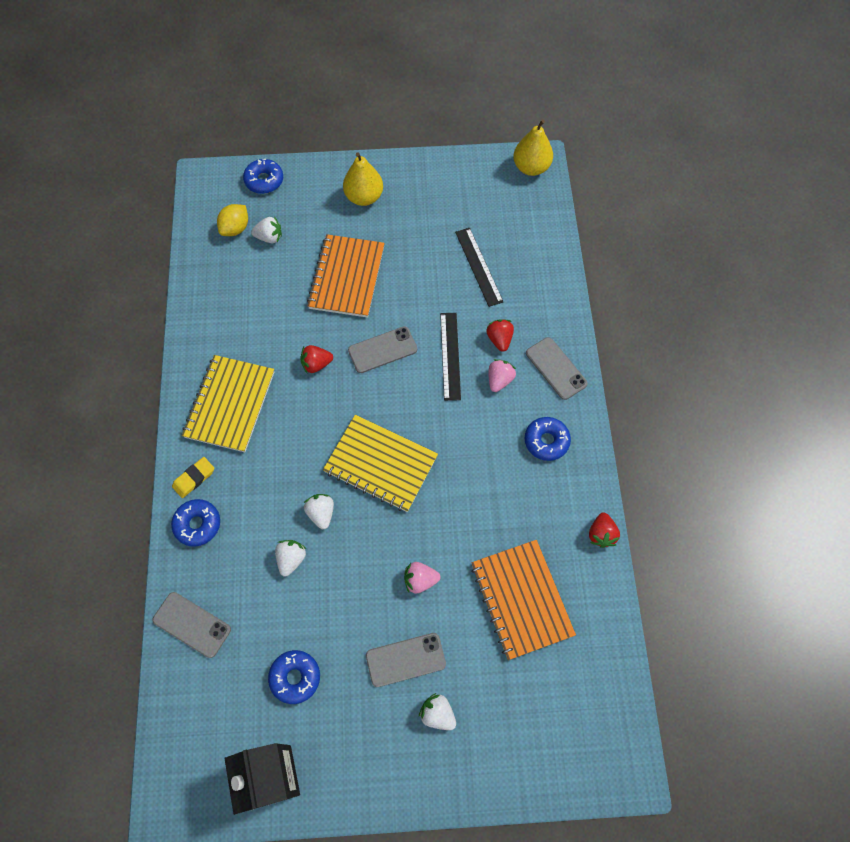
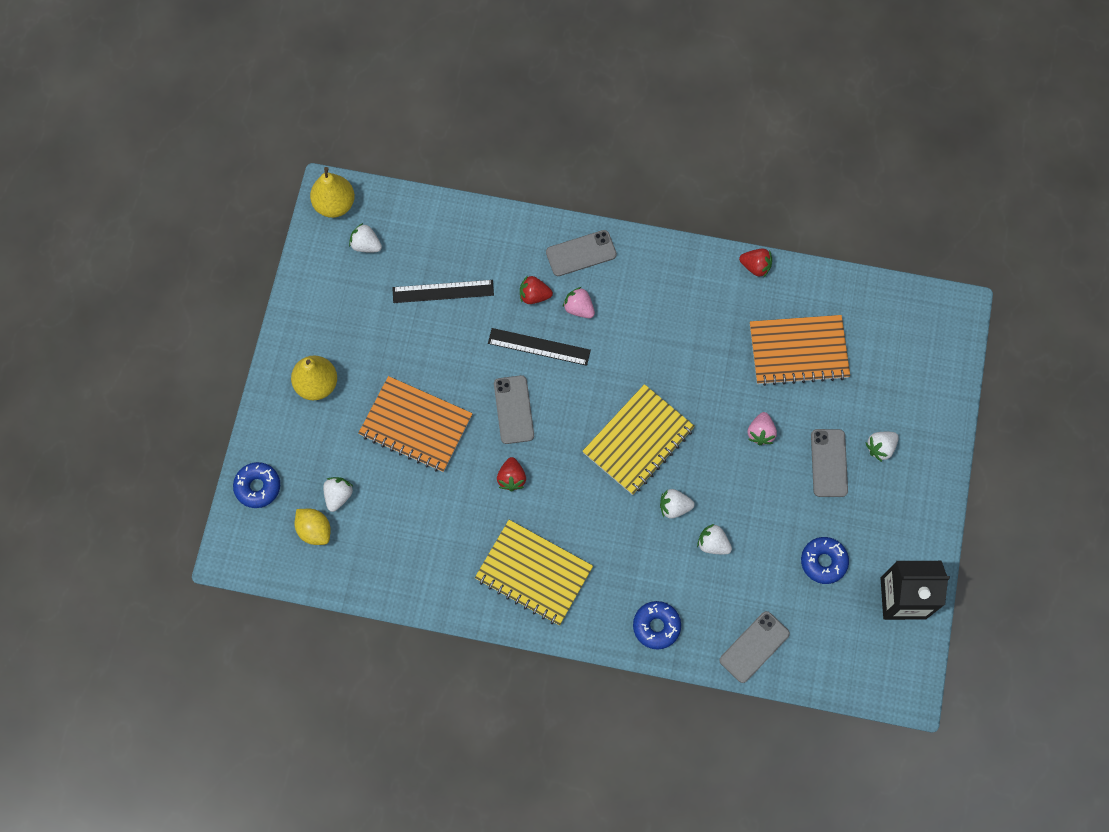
camera: 75 degrees left, 5 degrees up
(194, 478) = (606, 622): yellow eraser -> none
(502, 199) = (366, 245): none -> white strawberry
(546, 441) = (654, 285): blue donut -> none

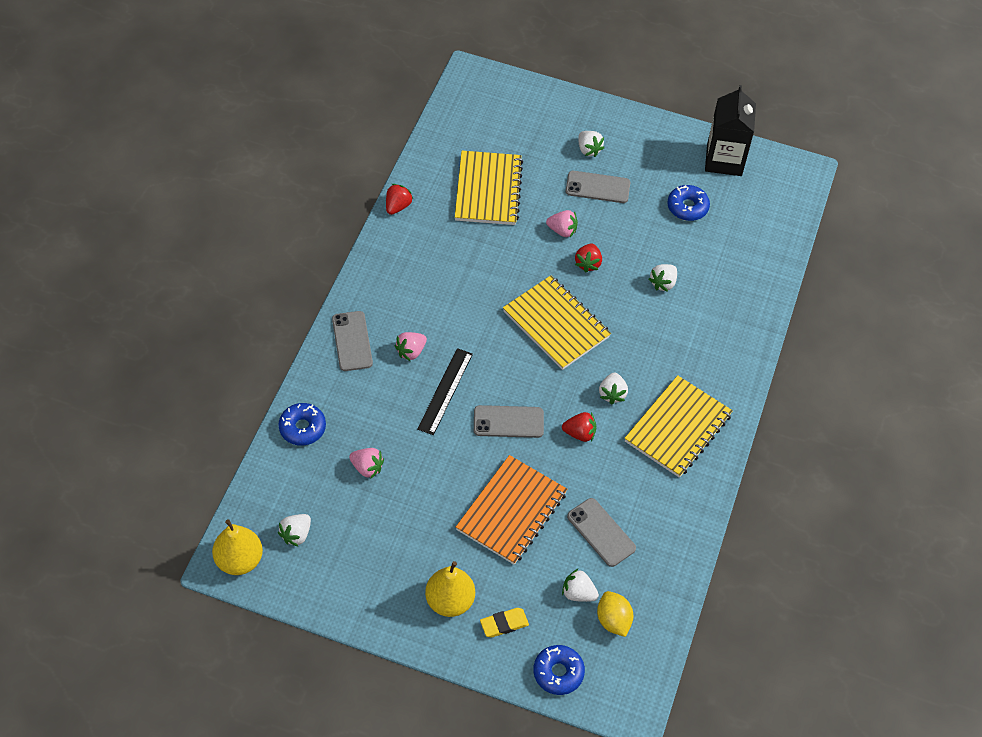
camera: 85 degrees left, 15 degrees down
(300, 434) = (504, 624): none -> yellow eraser
(314, 530) = (613, 620): yellow lemon -> yellow lemon turned 75 degrees counterclockwise
(443, 291) = (367, 468): black ruler -> pink strawberry
(534, 295) = (389, 387): red strawberry -> red strawberry (588, 263)
(656, 626) = (736, 338): blue donut -> blue donut (302, 428)
(674, 507) = (625, 306): white strawberry -> white strawberry (612, 394)
(754, 647) = (760, 269): grey phone -> grey phone (601, 532)
(798, 351) = (488, 190): orange notebook -> yellow notebook

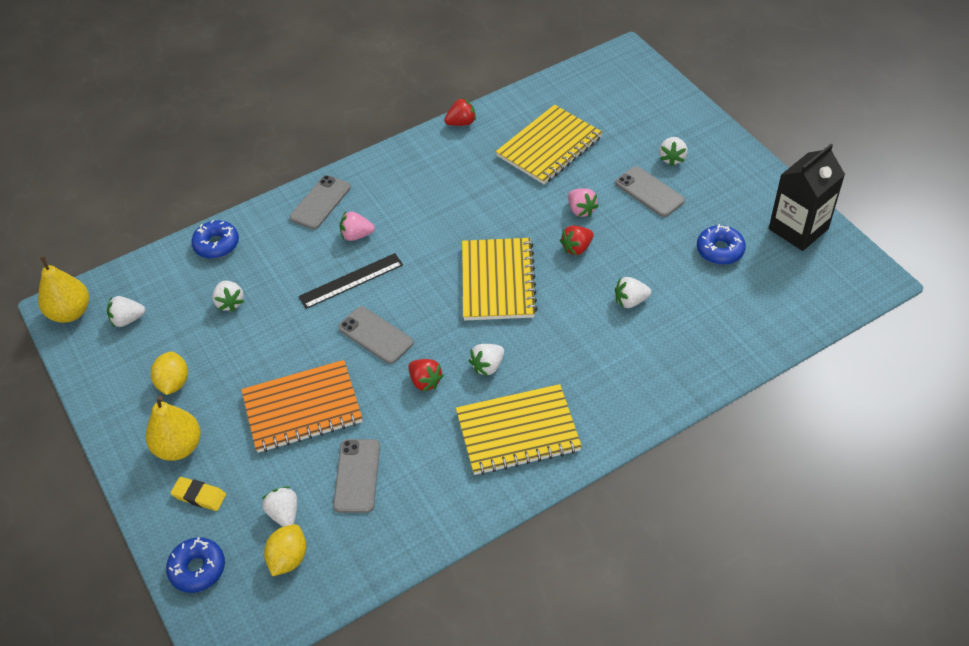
camera: 45 degrees right, 5 degrees down
(367, 468) = (230, 303): pink strawberry -> white strawberry
(391, 558) = (173, 383): none -> yellow lemon

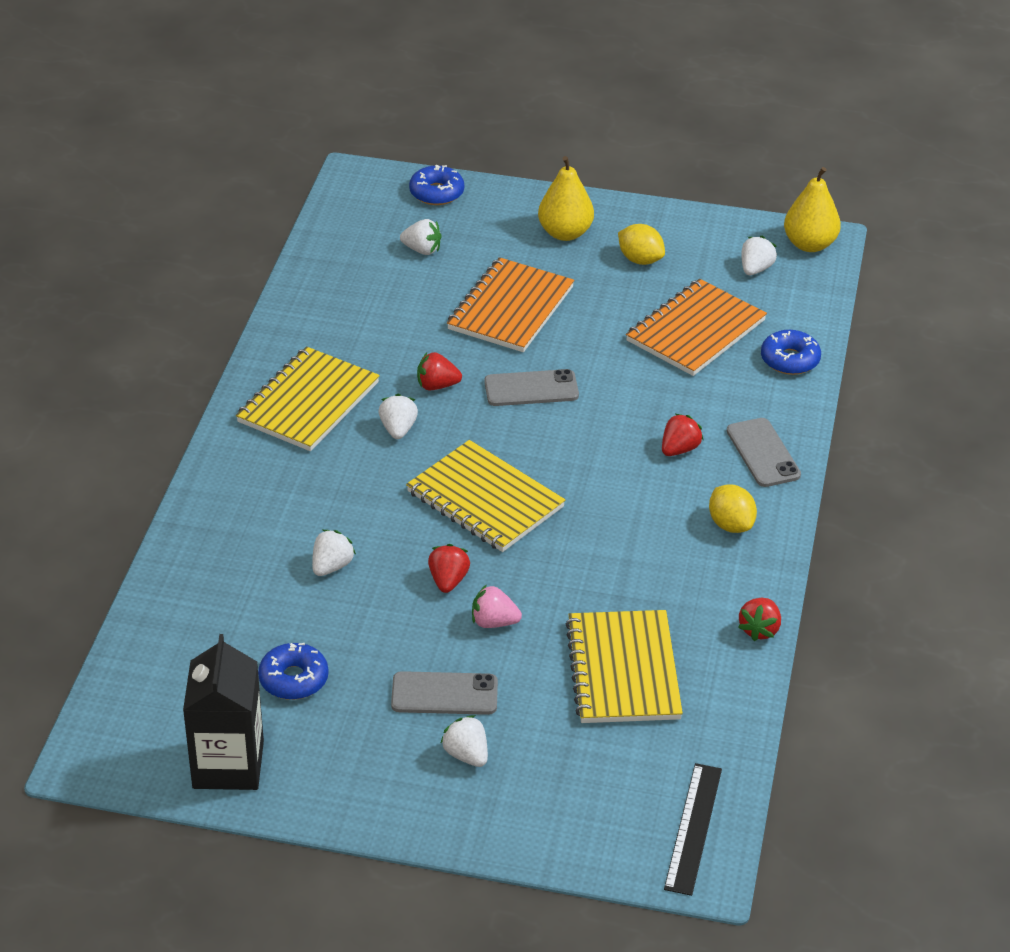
camera: 130 degrees right, 10 degrees down
(199, 496) = (501, 221): yellow eraser -> none
(230, 303) = (695, 331): white strawberry -> orange notebook
(288, 558) = (380, 233): yellow lemon -> yellow lemon (731, 525)
(351, 281) = (621, 412): black ruler -> black ruler (693, 828)
(356, 235) = (679, 449): pink strawberry -> red strawberry
(357, 476) = (400, 300): grey phone -> none

